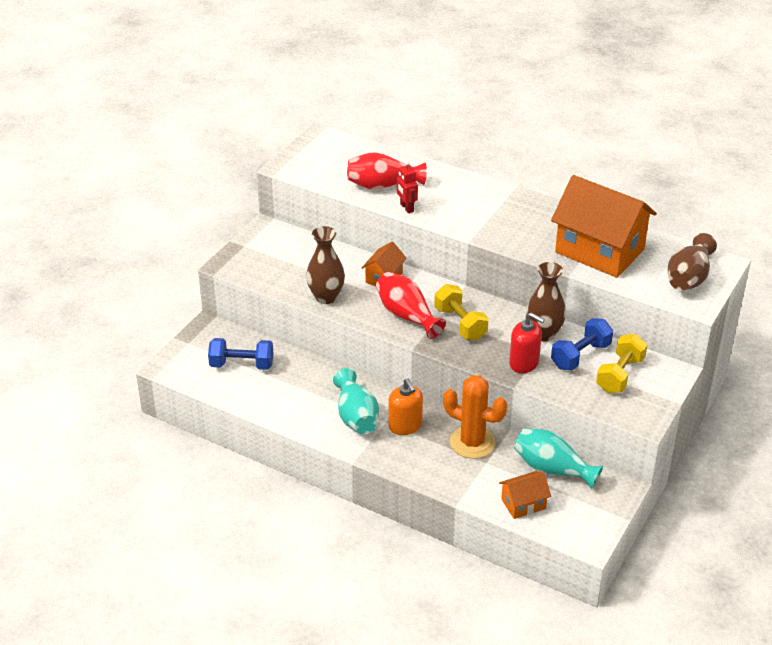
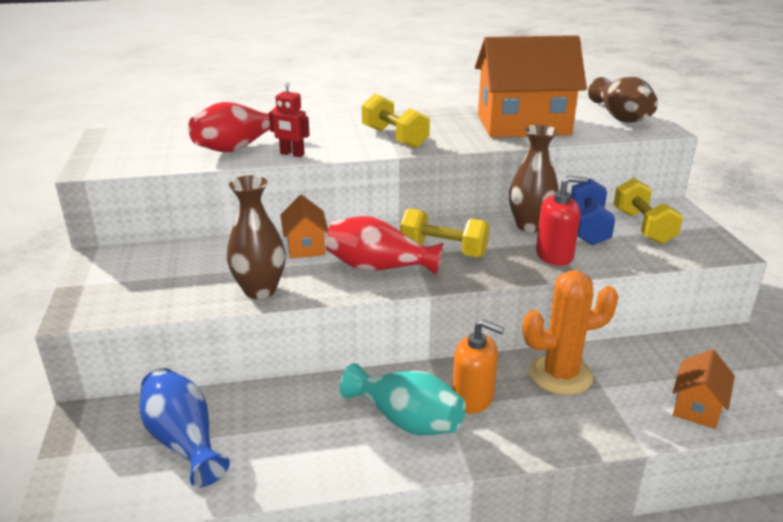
camera: 40 degrees left, 10 degrees down
(242, 365) = (184, 440): blue dumbbell -> blue vase
(490, 222) = (394, 138): none -> yellow dumbbell
(552, 469) = (663, 356): turquoise vase -> none

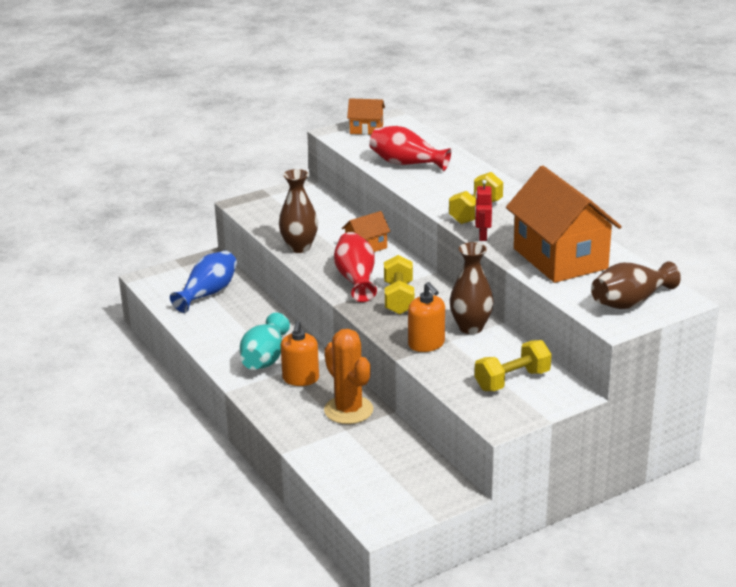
camera: 70 degrees right, 0 degrees up
(292, 154) = (409, 184): red robot -> red robot (482, 236)
(554, 255) = (426, 344): red soap dispenser -> orange soap dispenser
(588, 228) = (488, 354): blue dumbbell -> none
(697, 407) = (346, 473): orange house -> orange house (366, 129)

